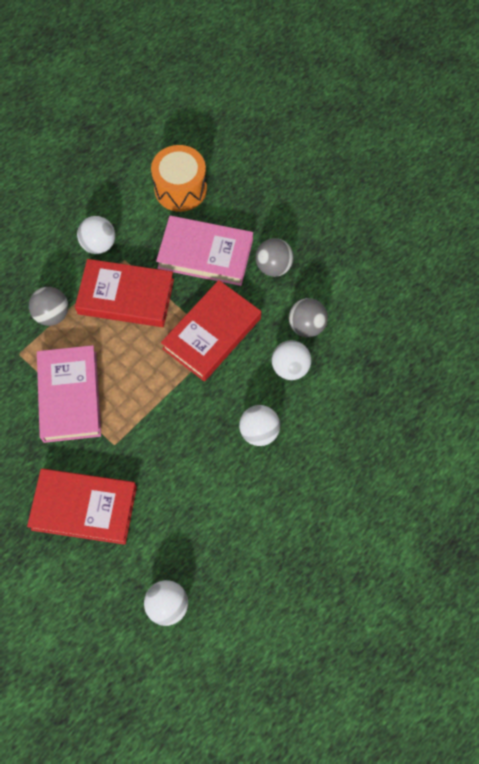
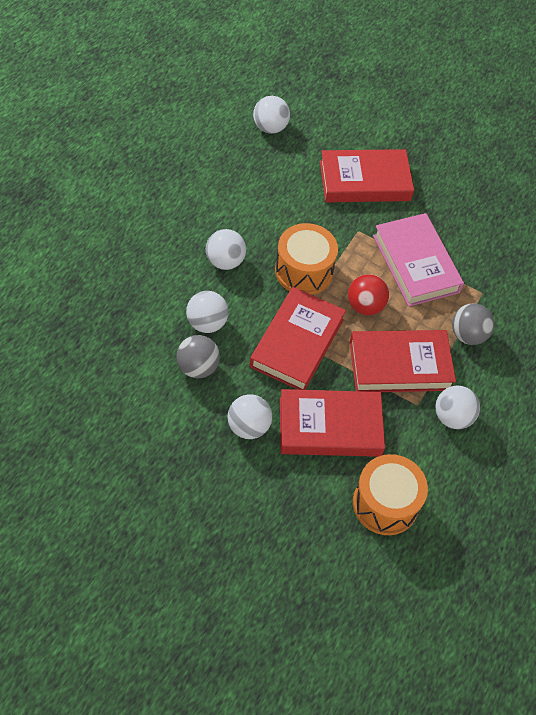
camera: 160 degrees right, 10 degrees down
(136, 359) = (365, 306): none -> red ball
(184, 407) = (303, 271): none -> orange drum
(205, 254) = (330, 427): pink book -> red book
(273, 266) = (248, 426): grey ball -> white ball

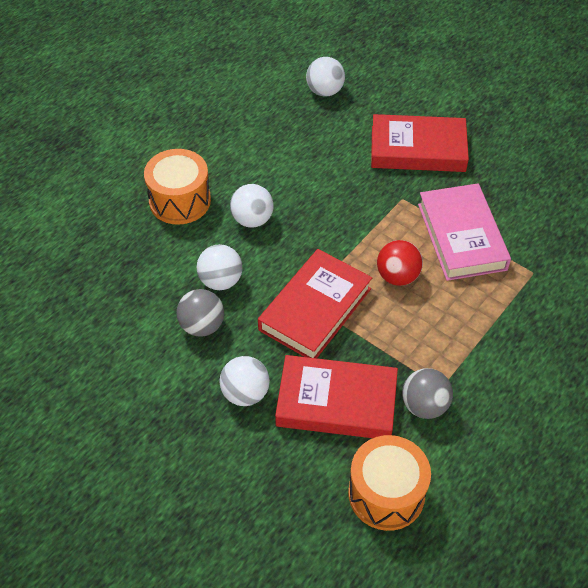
camera: 15 degrees right, 5 degrees down
(303, 271) = (335, 235): orange drum -> orange drum (180, 200)
(400, 365) = (427, 342): red book -> none
(452, 417) = (479, 404): white ball -> none
(467, 335) = (510, 316): grey ball -> grey ball (424, 405)

